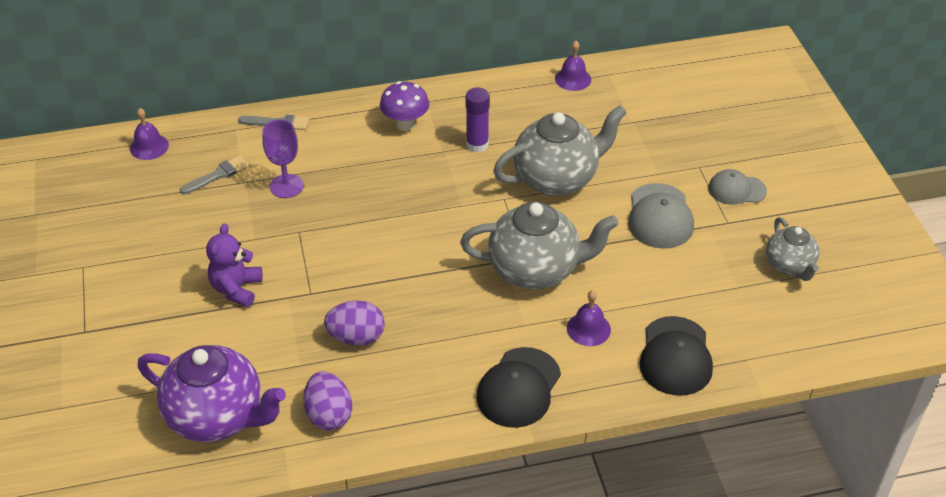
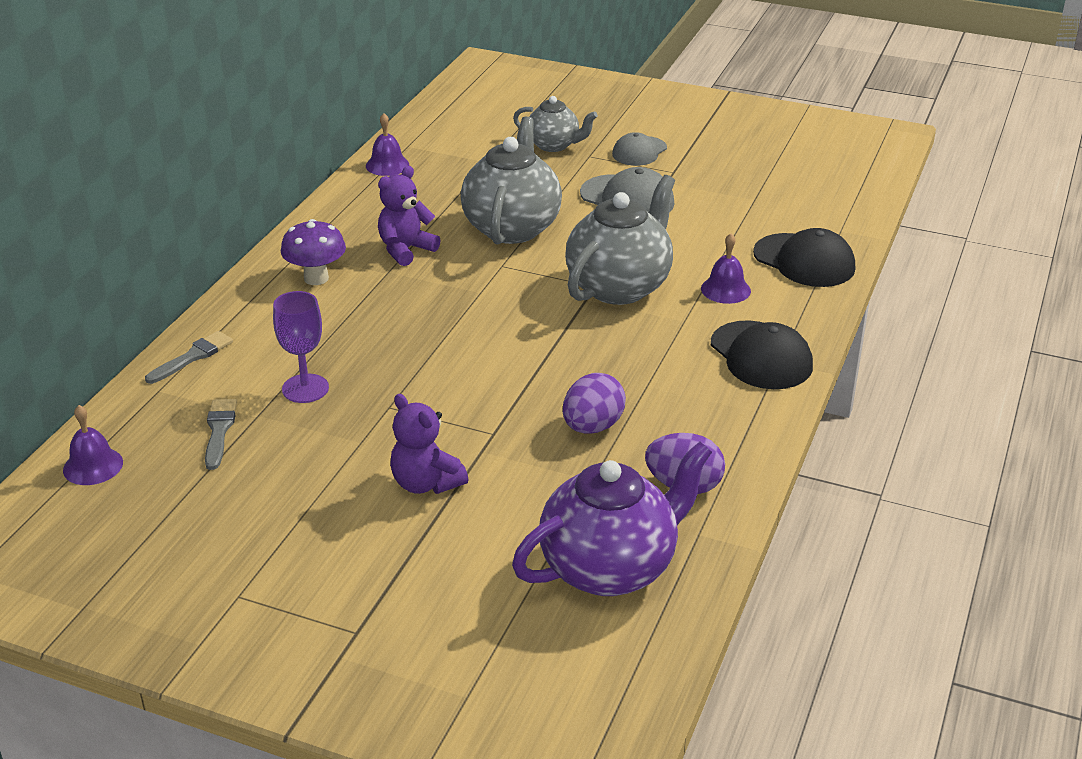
camera: 55 degrees left, 10 degrees down
(477, 144) = (406, 250): purple glue stick -> purple teddy bear
(789, 266) = (756, 167): grey teapot -> grey teapot (554, 145)

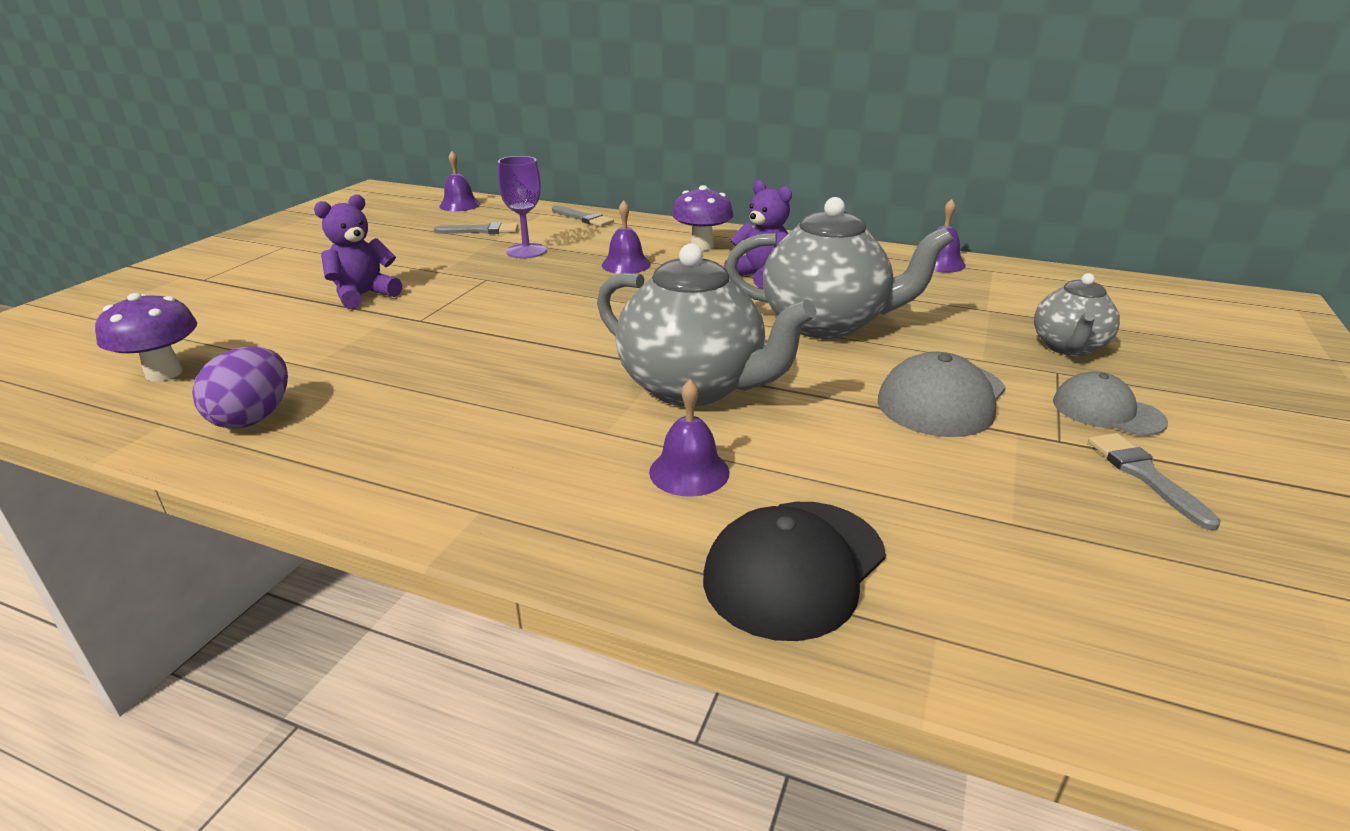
camera: 90 degrees right, 5 degrees down
(361, 322) = (626, 264): none -> purple bell
(592, 427) = (400, 367): purple egg -> none
(610, 567) = (164, 373): purple teapot -> purple mushroom
(706, 156) = (1145, 475): none -> grey brush
(761, 356) = (499, 493): black cap -> none

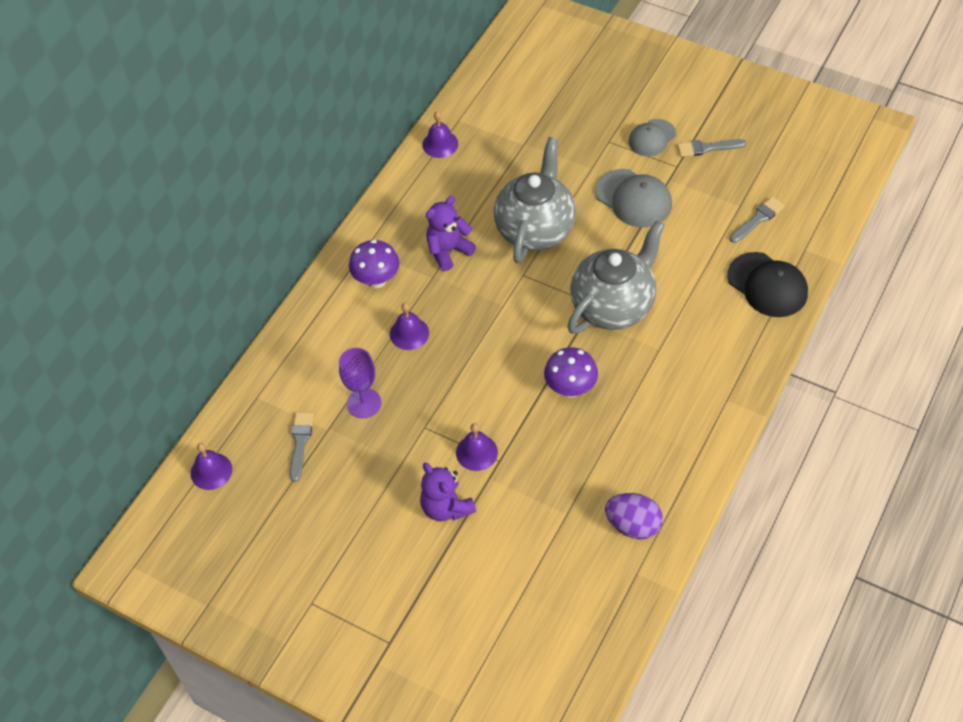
camera: 80 degrees left, 25 degrees up
(164, 373) = (569, 599): purple mushroom -> purple mushroom (570, 388)
(583, 218) = (281, 363): grey brush -> grey brush (758, 219)
(689, 472) = (698, 315): purple bell -> purple bell (476, 452)
(1068, 348) = (581, 126): grey teapot -> none

